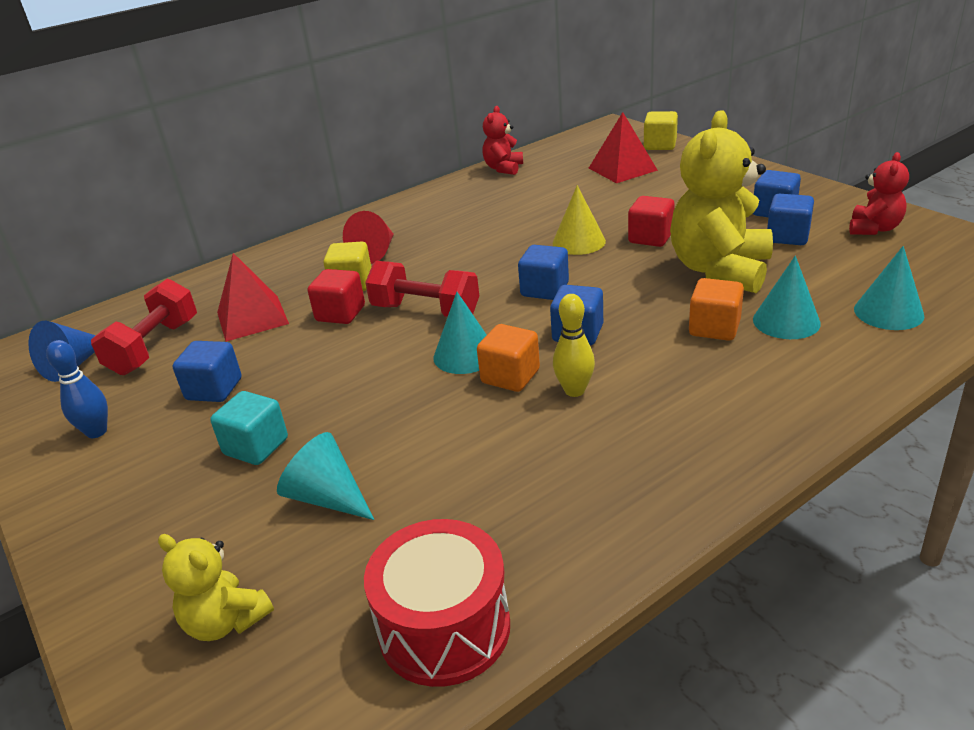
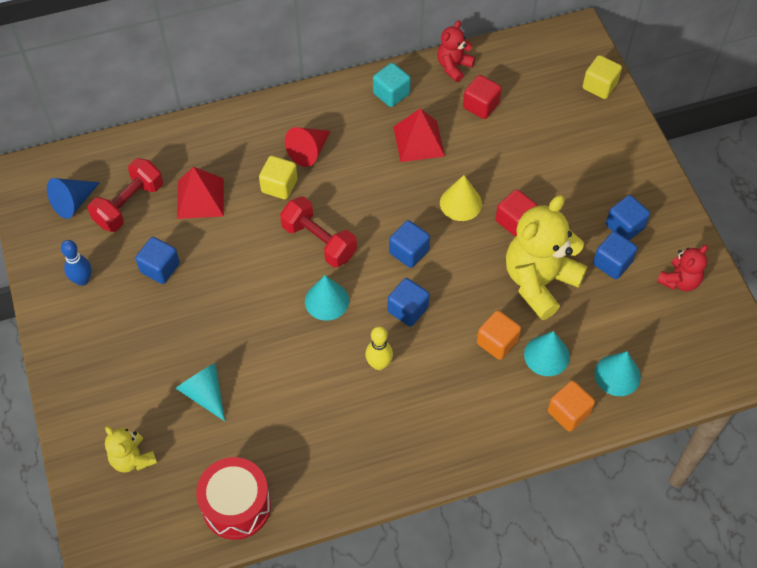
camera: 15 degrees right, 25 degrees up
(256, 447) = (174, 334): turquoise cube -> turquoise cube (391, 94)
(340, 313) = (261, 219): red cube -> red cube (481, 106)
(510, 376) = (346, 334): orange cube -> orange cube (568, 412)
(622, 169) = (548, 111): red pyramid -> red pyramid (418, 141)

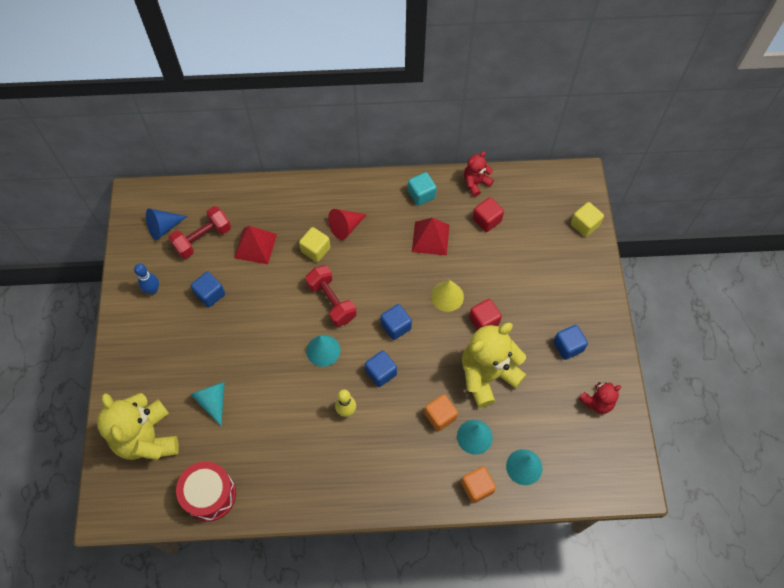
camera: 15 degrees right, 5 degrees up
(132, 459) = (147, 438): yellow teddy bear -> yellow teddy bear, size x1.92
(612, 263) = (548, 374): blue cube -> none

